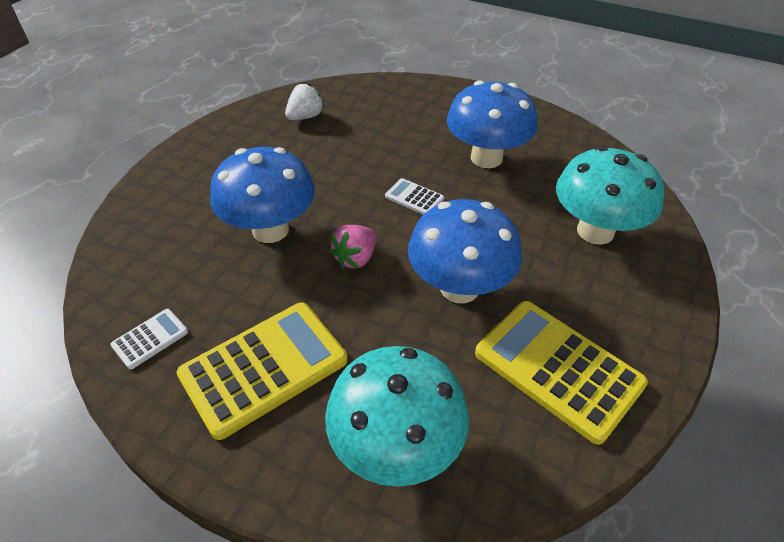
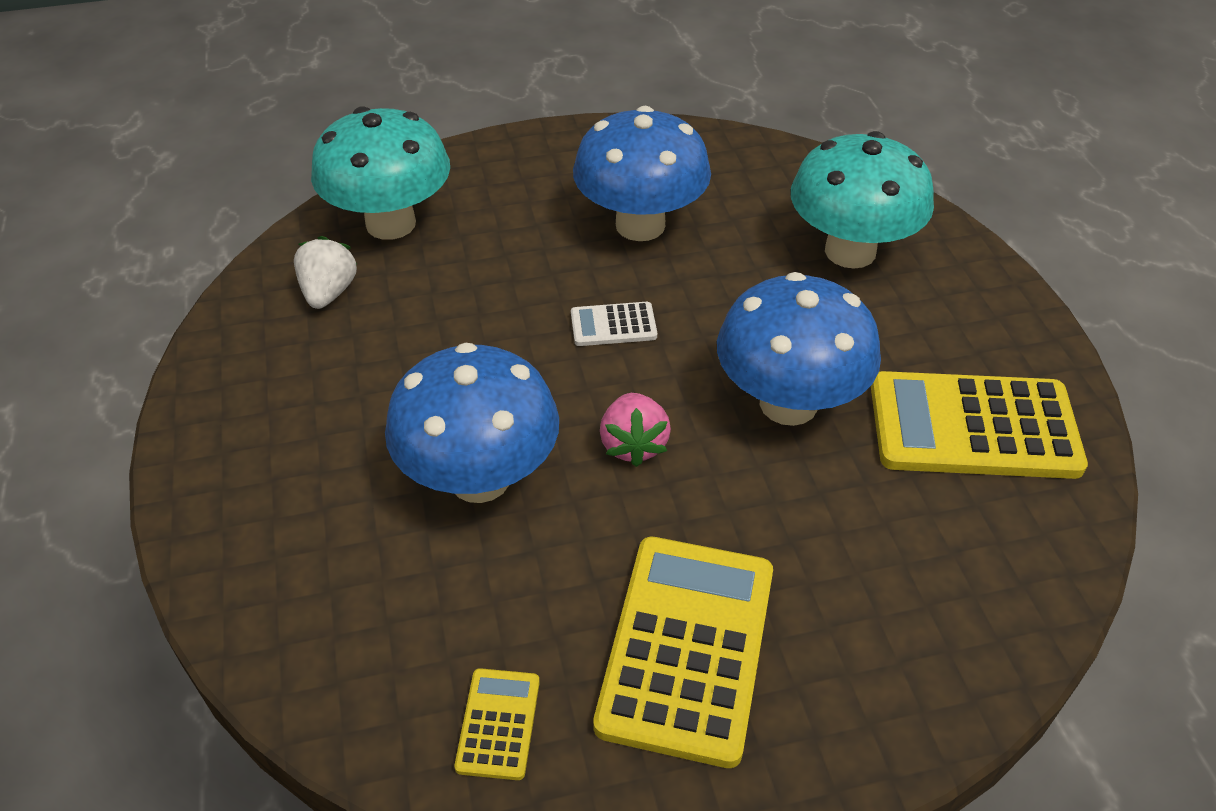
camera: 40 degrees left, 0 degrees up
(150, 339) = (498, 724): white calculator -> yellow calculator
(396, 447) = (922, 620): turquoise mushroom -> turquoise mushroom (391, 223)

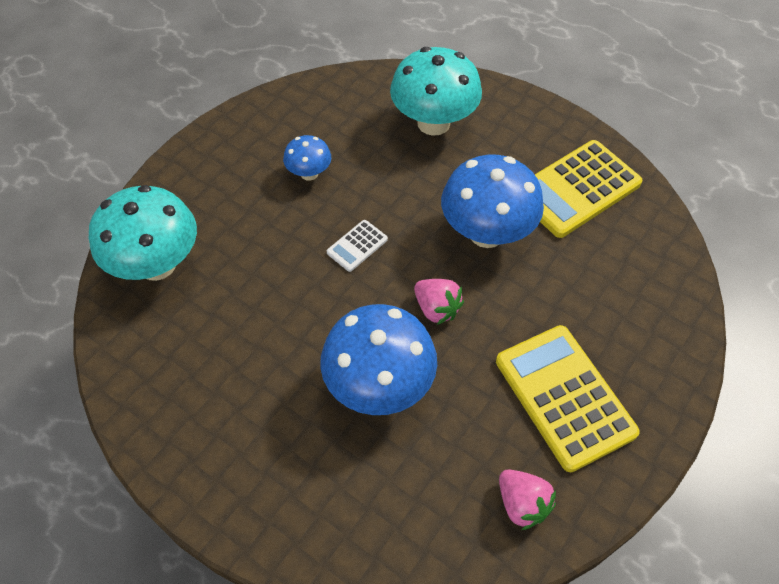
camera: 40 degrees left, 10 degrees up
(329, 292) = (168, 335): white strawberry -> none
(498, 724) = (522, 504): yellow calculator -> pink strawberry
(640, 225) = (309, 173): blue mushroom -> blue mushroom, size x0.51

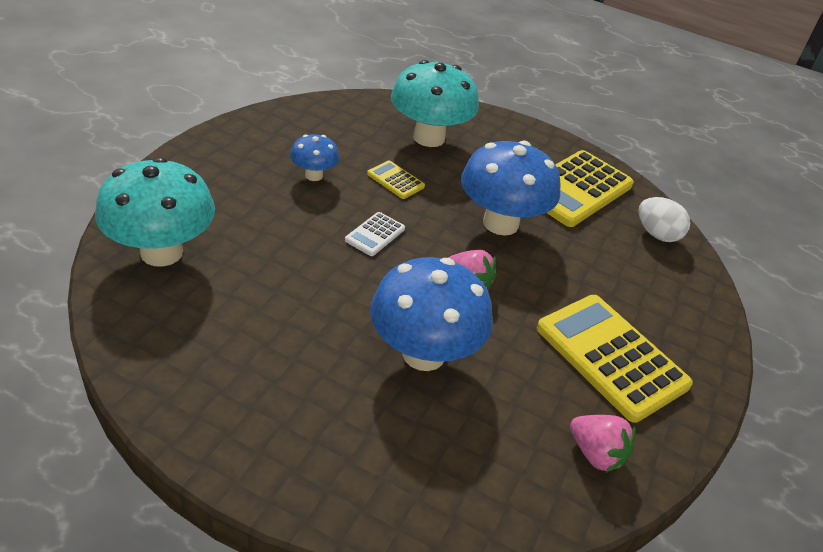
camera: 15 degrees left, 15 degrees down
(389, 179) = (395, 180): none -> yellow calculator
(652, 248) = (657, 234): none -> white egg

